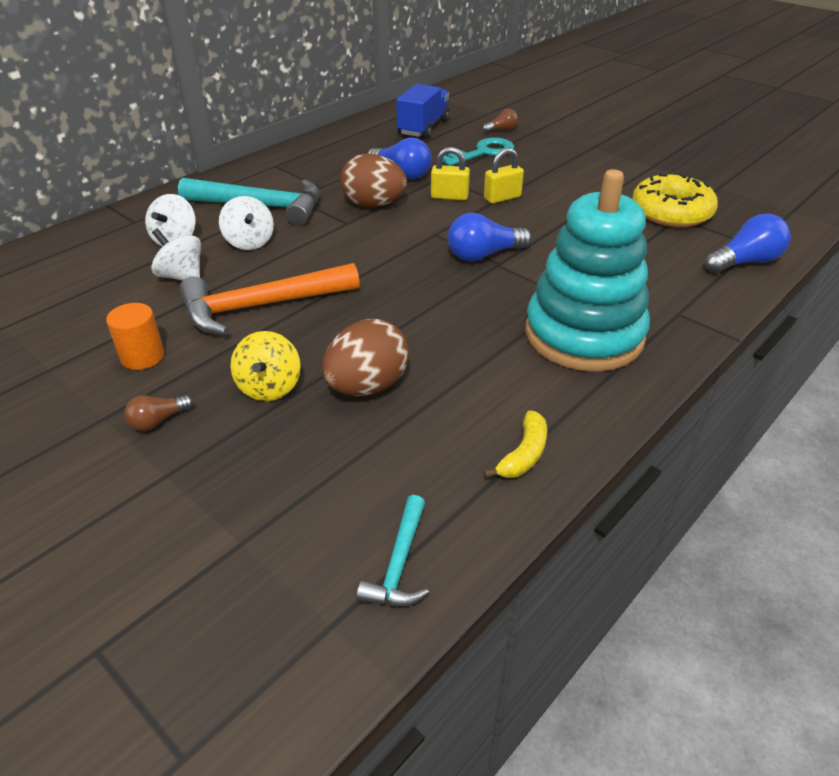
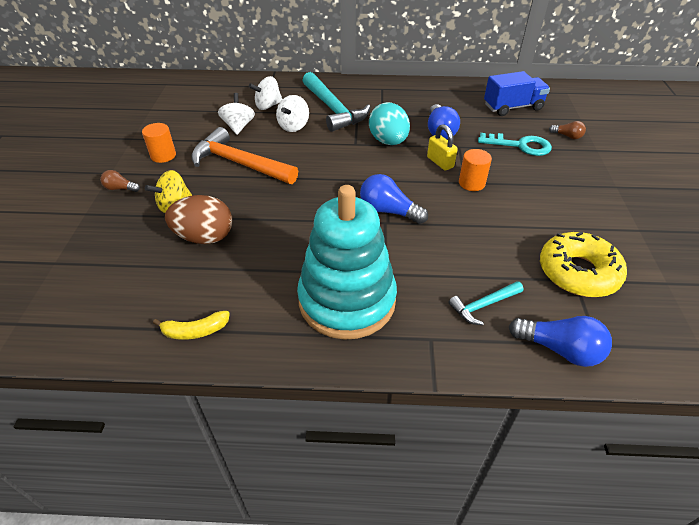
camera: 50 degrees right, 5 degrees up
(374, 205) = (388, 141): brown egg -> turquoise egg
(399, 563) = (71, 325): turquoise hammer -> turquoise hammer (483, 305)
(502, 198) = (471, 183): yellow padlock -> orange cylinder

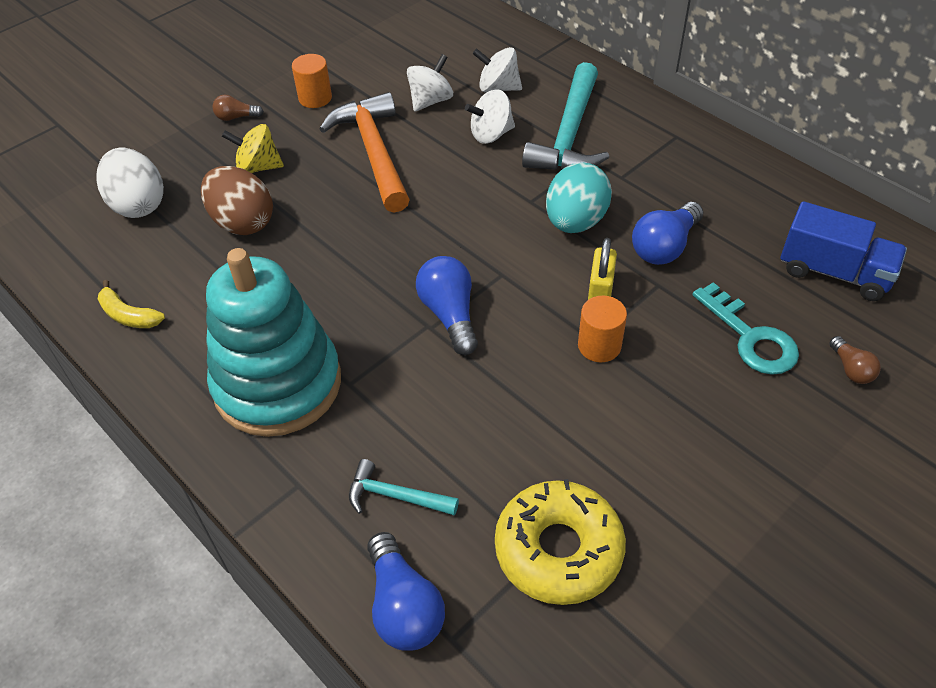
camera: 45 degrees right, 5 degrees up
(112, 269) = (138, 205): none -> white egg
(120, 188) = (236, 117): brown light bulb -> brown light bulb turned 60 degrees counterclockwise

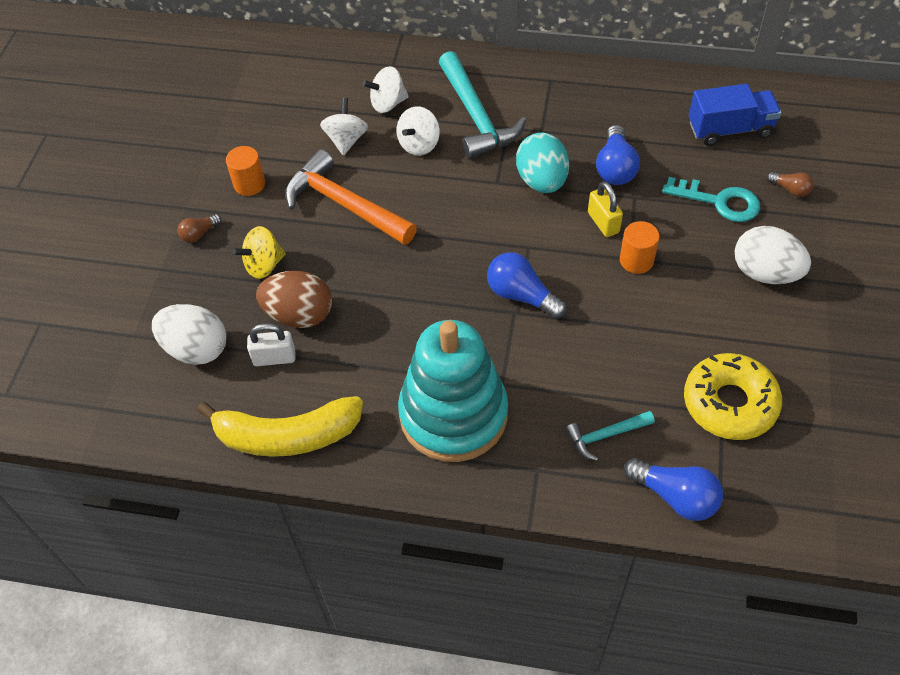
camera: 35 degrees left, 5 degrees up
(129, 315) = (287, 435): yellow banana -> yellow banana, size x2.07
(187, 246) = (274, 358): none -> white padlock
(734, 439) = (765, 273): none -> white egg

